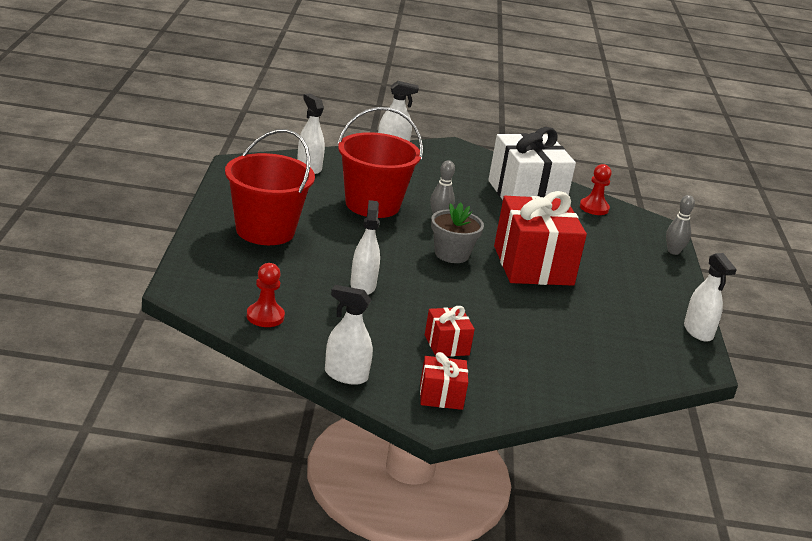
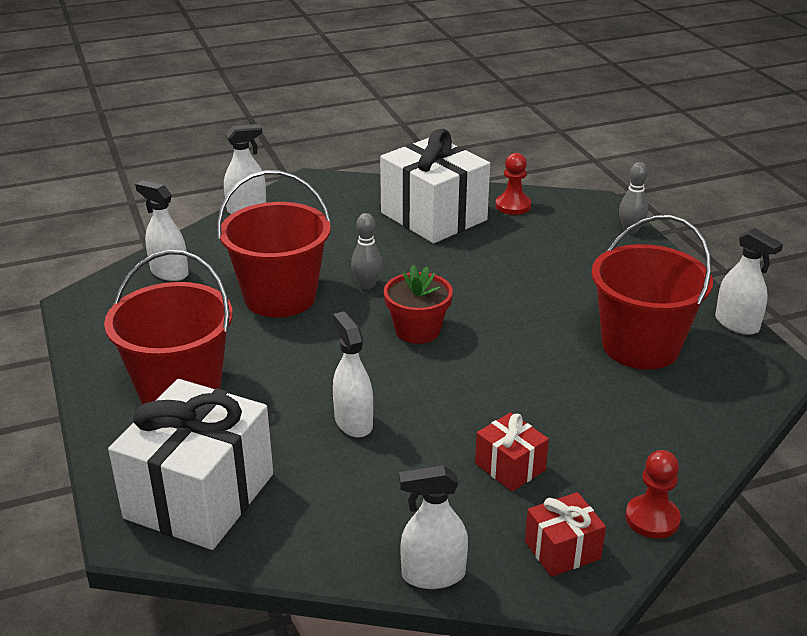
camera: 20 degrees left, 5 degrees up
(234, 286) = (199, 496): none -> white gift
(265, 316) = (271, 527): red pawn -> red pawn (652, 518)
(452, 254) = (417, 330): grey flower pot -> red flower pot
(533, 265) = (513, 308): red gift -> none
(607, 318) = (640, 346): none -> red bucket

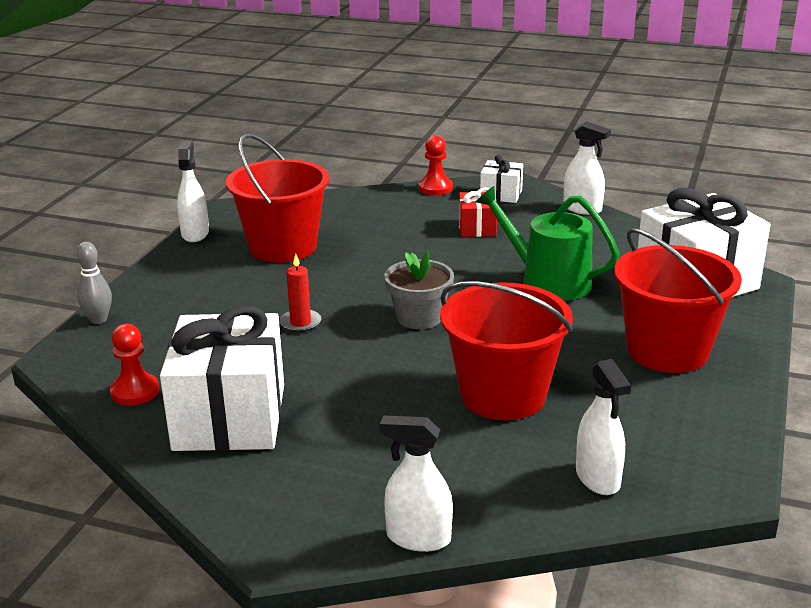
camera: 140 degrees left, 5 degrees down
(353, 422) = (548, 281): white spray bottle -> green watering can
(367, 285) = (406, 372): grey bowling pin -> none
(417, 330) = (419, 317): red flower pot -> grey flower pot
(497, 286) = (300, 323): none -> red candle
(562, 550) = (501, 194): red gift -> white gift

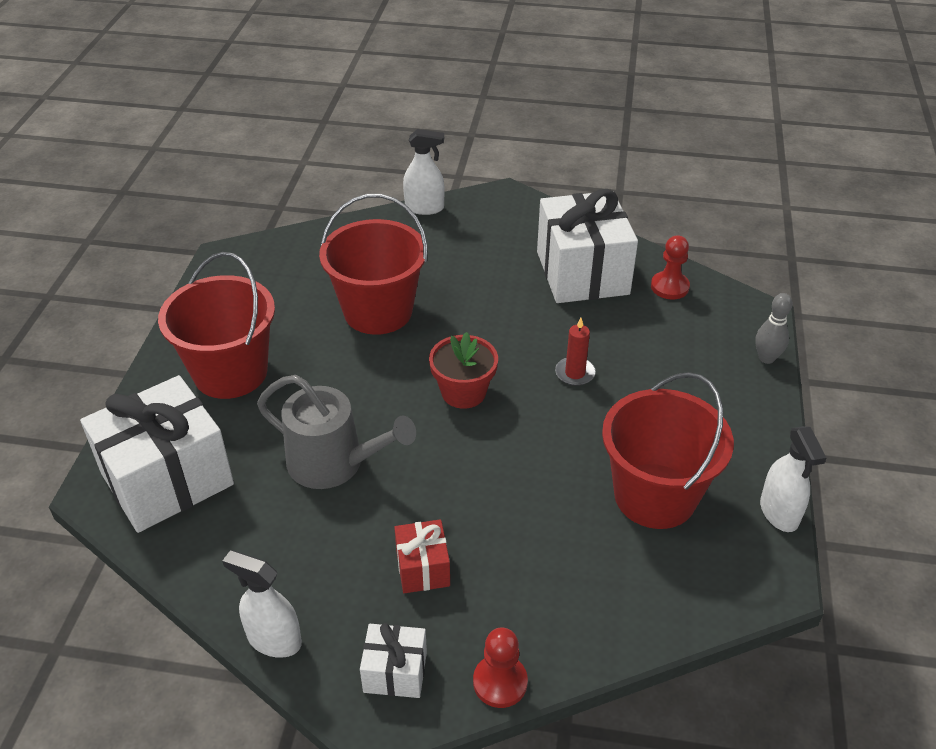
camera: 170 degrees right, 15 degrees up
(419, 317) = (463, 392): grey flower pot -> red flower pot
(548, 281) = (334, 463): green watering can -> grey watering can
(598, 478) = (311, 253): white spray bottle -> none

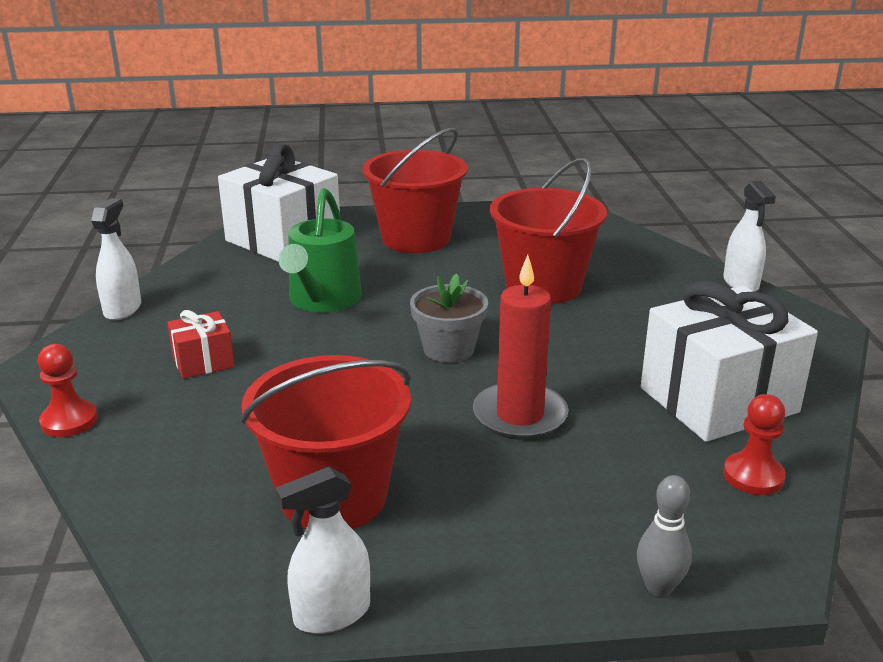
camera: 75 degrees right, 15 degrees down
(334, 463) = (322, 300): grey watering can -> green watering can
(395, 672) = (86, 366): white gift -> none
(463, 392) = (448, 349): red flower pot -> grey flower pot
(575, 373) = (520, 415): red candle -> red candle, size x1.83

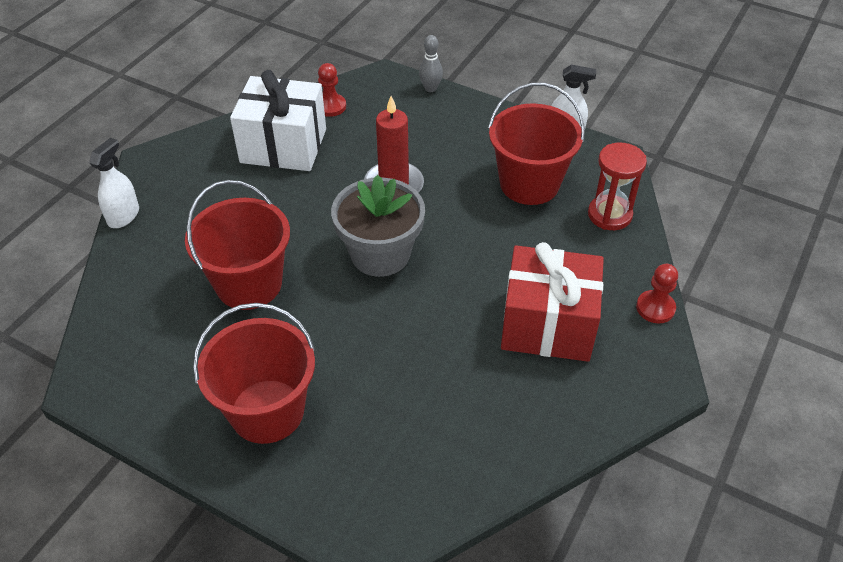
camera: 145 degrees left, 20 degrees up
(122, 309) = (585, 432): white spray bottle -> none
(176, 505) = (609, 215): none -> red hourglass
(203, 362) = (547, 325): red gift -> red gift, size x2.12
(283, 240) = (383, 484): white gift -> none
(322, 300) = (419, 356): green watering can -> none
(448, 349) = (380, 254): grey flower pot -> grey flower pot, size x1.55

